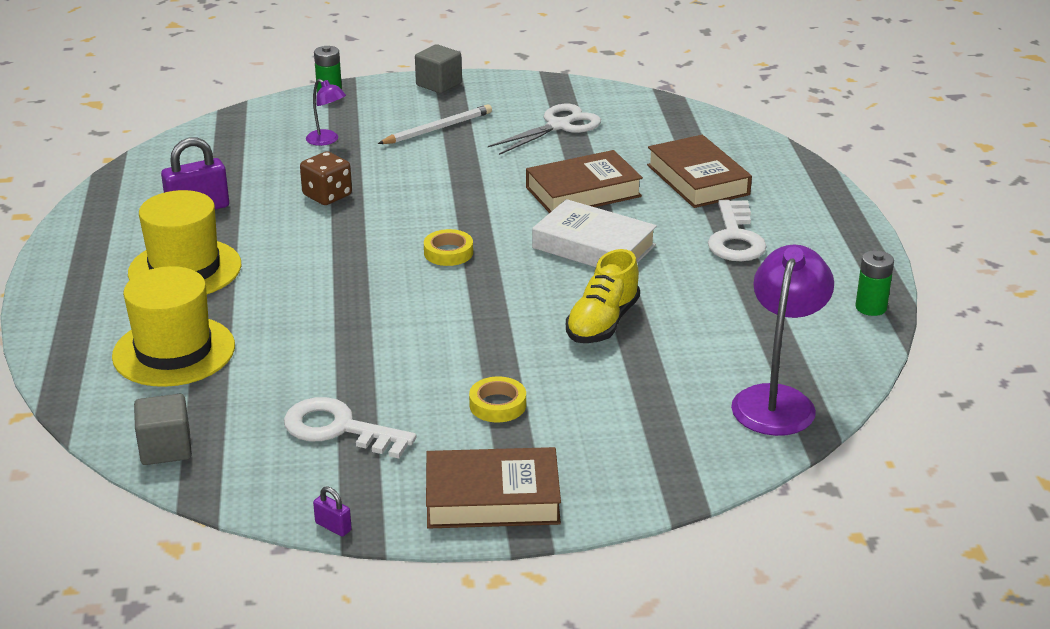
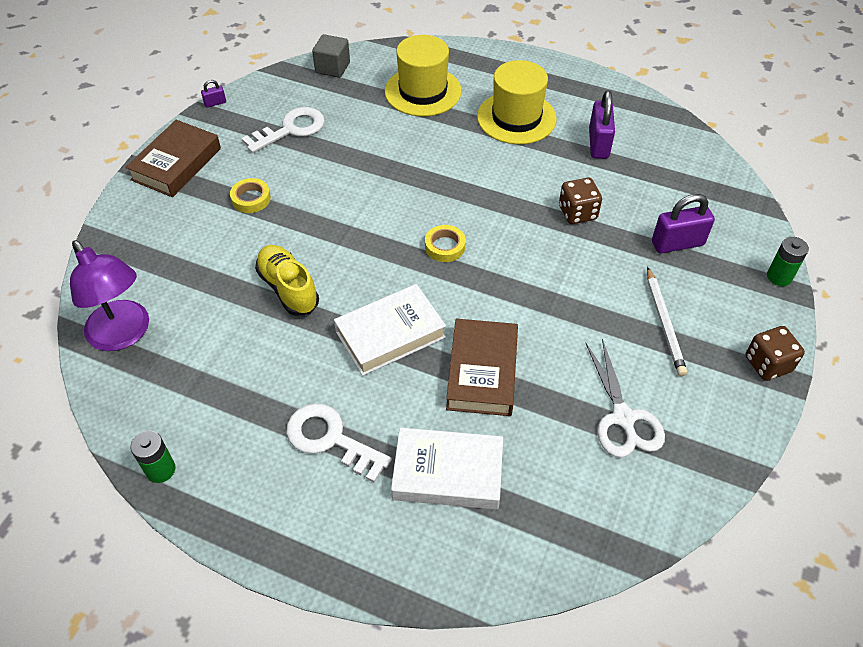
camera: 120 degrees right, 20 degrees up
(327, 140) = (677, 243): purple lamp -> purple padlock
(439, 84) = (767, 364): grey cube -> brown dice
(697, 180) = (447, 473): brown book -> white book

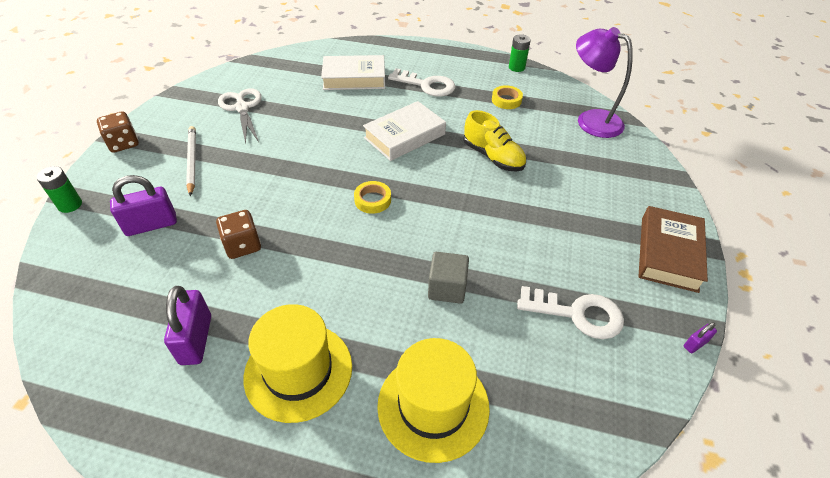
camera: 170 degrees right, 5 degrees down
(251, 199) = (568, 225): yellow tape -> yellow tape (506, 100)
(291, 129) = (577, 314): white key -> white key turned 120 degrees counterclockwise
(332, 68) = (581, 440): grey cube -> grey cube (447, 288)
(482, 372) = (336, 122): brown book -> none

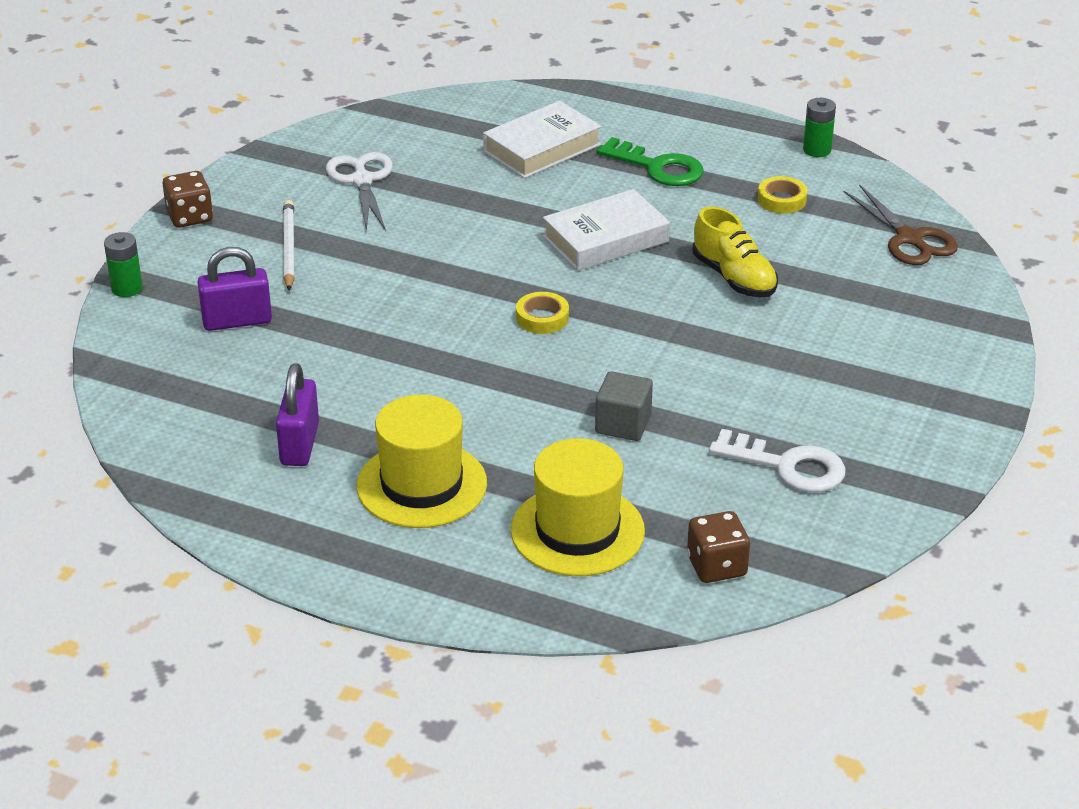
camera: 10 degrees right, 10 degrees down
(242, 245) = (358, 354): brown dice -> brown dice (716, 566)
(354, 78) = (542, 148): white book -> white book turned 45 degrees counterclockwise
(427, 85) = (658, 167): white key -> green key
(591, 120) = (909, 239): purple lamp -> brown scissors
(668, 253) = (945, 416): brown book -> none
(695, 344) = (930, 510): purple padlock -> none

